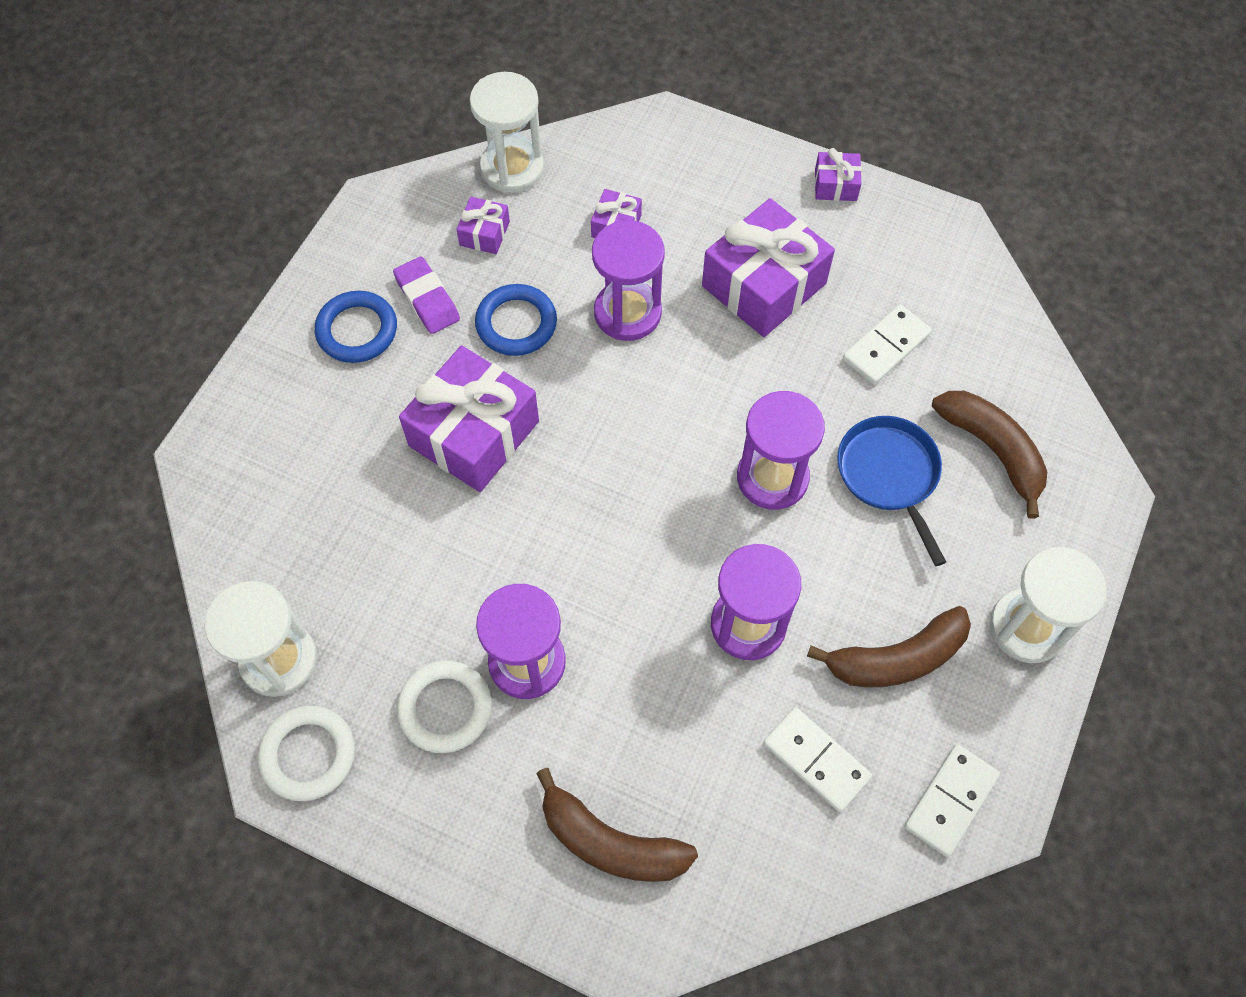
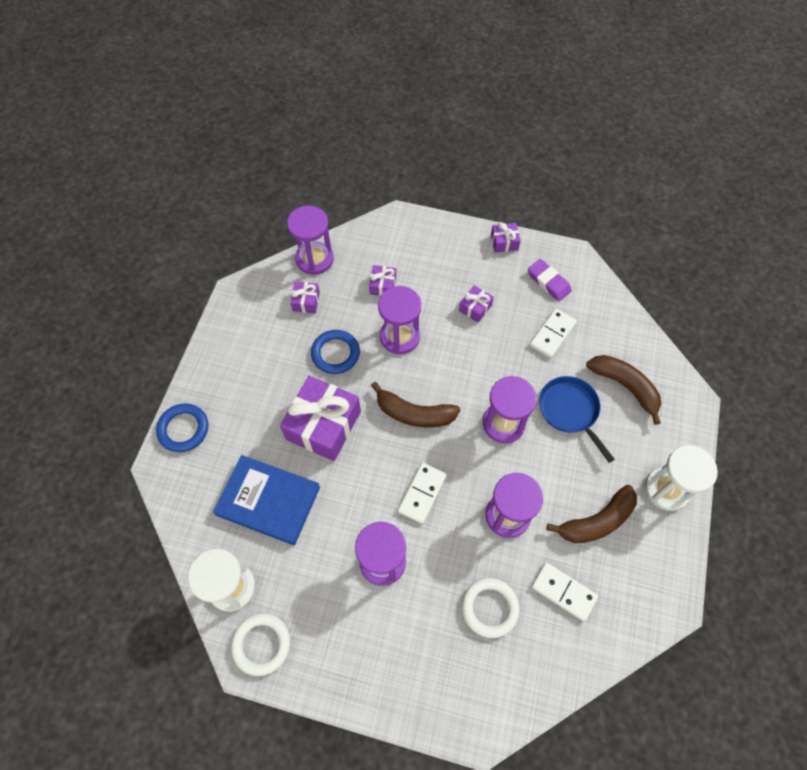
camera: 10 degrees left, 0 degrees up
(357, 330) = (241, 372): blue ring -> blue ring (183, 429)
(362, 537) = (268, 501): none -> blue book
(427, 299) = (279, 346): purple eraser -> purple eraser (548, 282)
(445, 708) = (339, 599): white ring -> white ring (489, 608)
(512, 168) = (314, 259): white hourglass -> purple hourglass
(610, 842) = (453, 665): brown banana -> brown banana (414, 413)
(763, 285) = (475, 308): purple gift -> purple gift, size x0.47
(950, 800) = (645, 602): white domino -> white domino (422, 493)

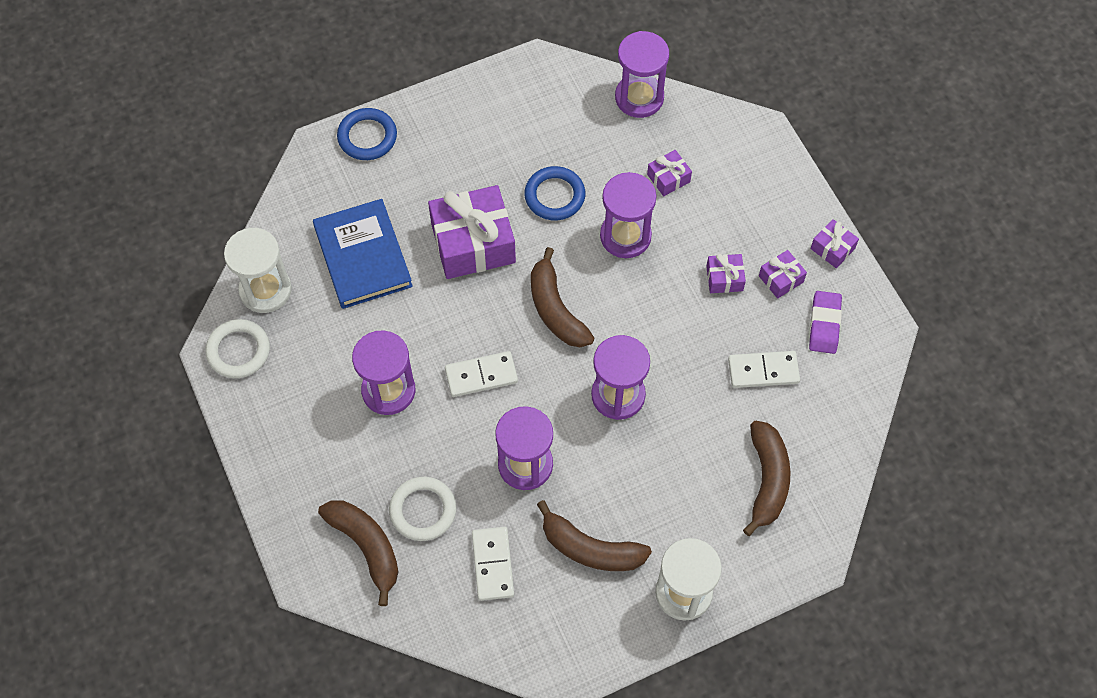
camera: 50 degrees right, 0 degrees up
(306, 301) = (585, 128): purple gift -> purple gift (781, 279)
(487, 669) = (366, 547): none -> brown banana
(570, 410) = (689, 446): blue pan -> none

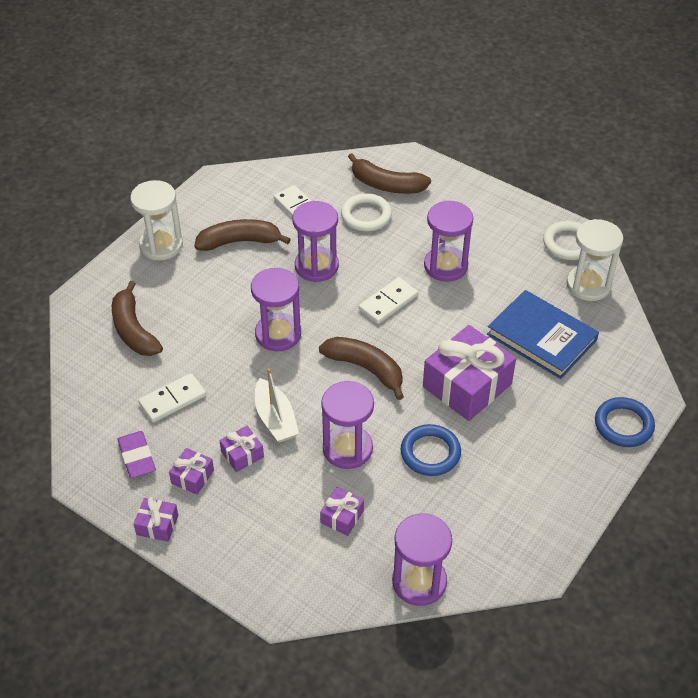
camera: 150 degrees right, 15 degrees down
(674, 300) = (275, 418): none -> white boat

